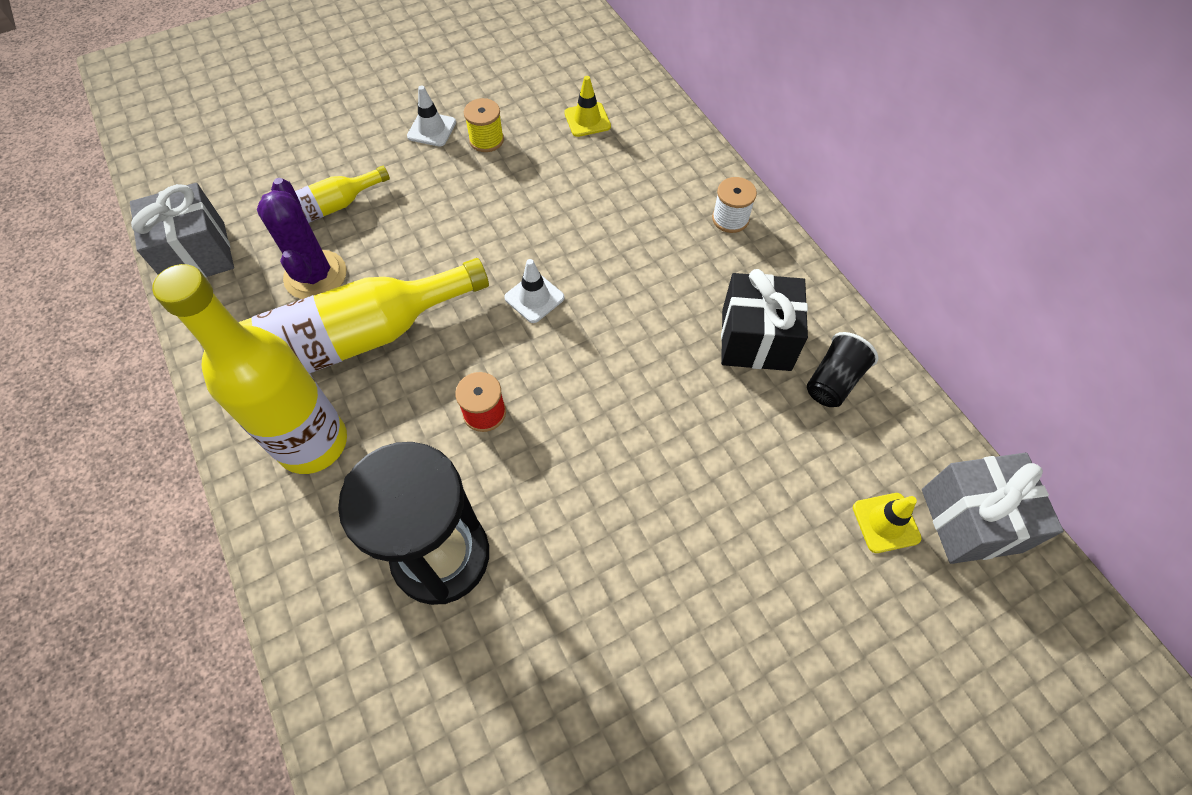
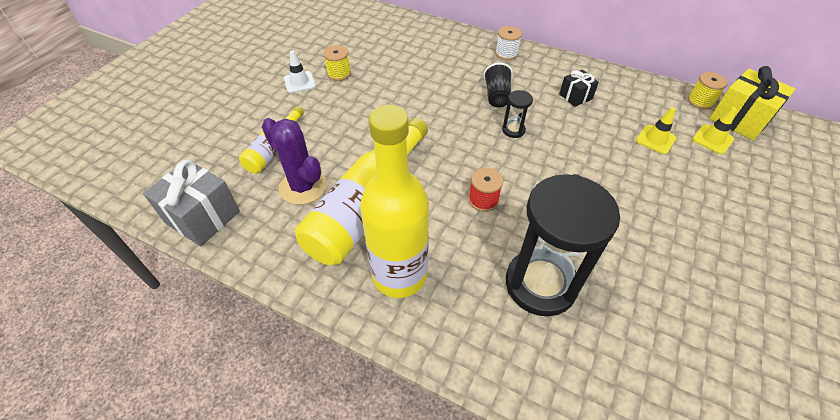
camera: 35 degrees left, 10 degrees down
(534, 298) = (448, 132): white traffic cone -> none
(587, 120) = (386, 42): yellow traffic cone -> yellow traffic cone (655, 139)
(617, 341) = (513, 130): none -> black hourglass
(756, 339) = (575, 96): black gift -> black gift, size x0.57
(833, 381) = (626, 96): black cup -> black cup (497, 96)
(942, 455) = (700, 101): none -> yellow spool
(970, 520) = (739, 119): grey gift -> yellow gift

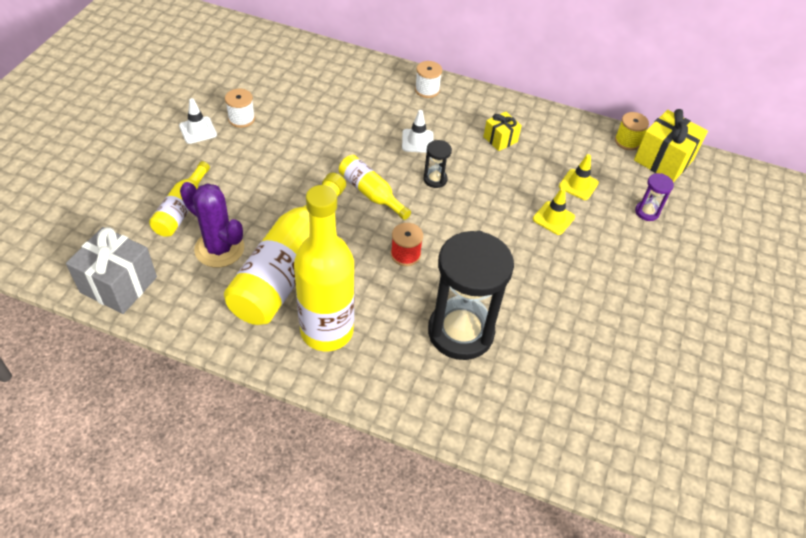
camera: 10 degrees left, 0 degrees up
(339, 74) = (241, 119): yellow spool -> white spool
(451, 140) = (371, 193): none -> yellow bottle
(497, 96) = (417, 141): black cup -> white traffic cone
(575, 96) = (500, 139): black gift -> yellow gift
(712, 139) = (634, 182): yellow traffic cone -> yellow traffic cone (553, 218)
(730, 168) = (647, 212): none -> purple hourglass

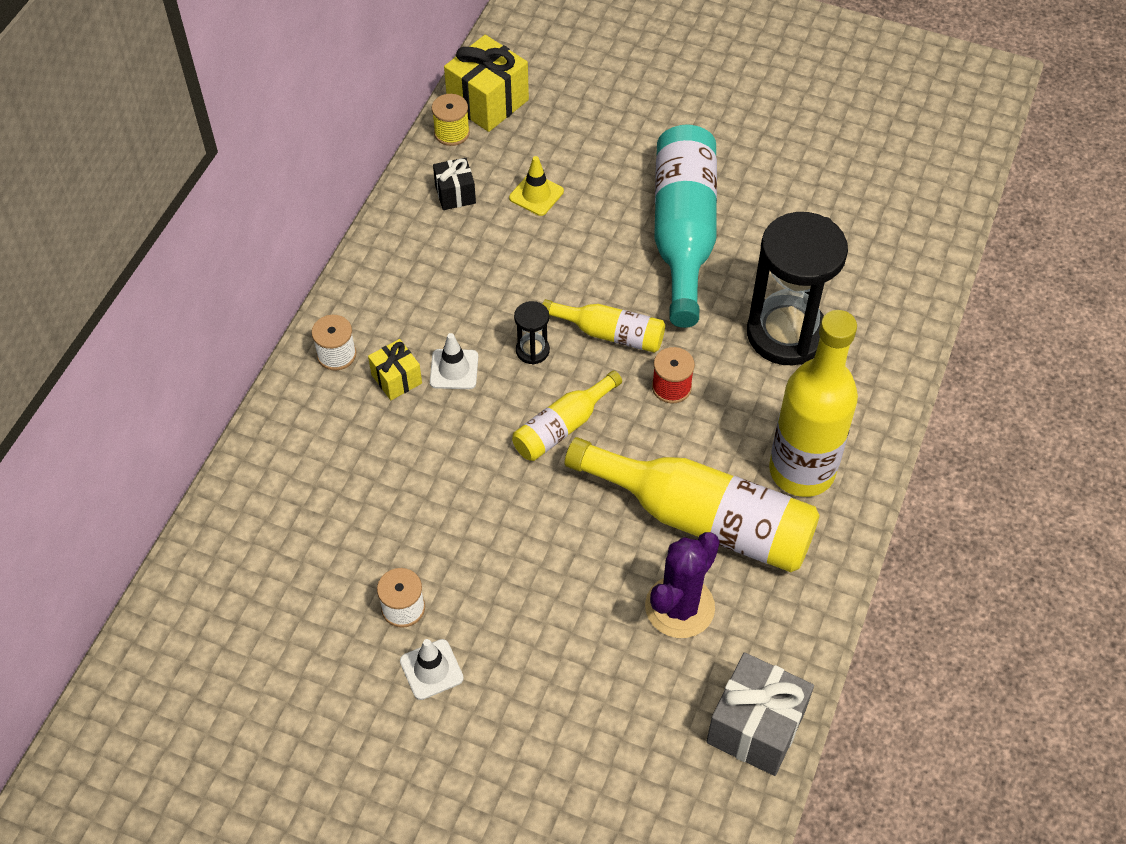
camera: 85 degrees left, 5 degrees up
(182, 209) = (607, 667): yellow bottle -> yellow bottle (610, 334)
(500, 139) = (449, 271): yellow gift -> yellow gift (396, 379)
(553, 218) = (597, 227): yellow traffic cone -> none
(557, 270) = (683, 233): none -> turquoise bottle
(569, 142) = (455, 194): none -> black gift
(647, 212) = (581, 133): purple hourglass -> none

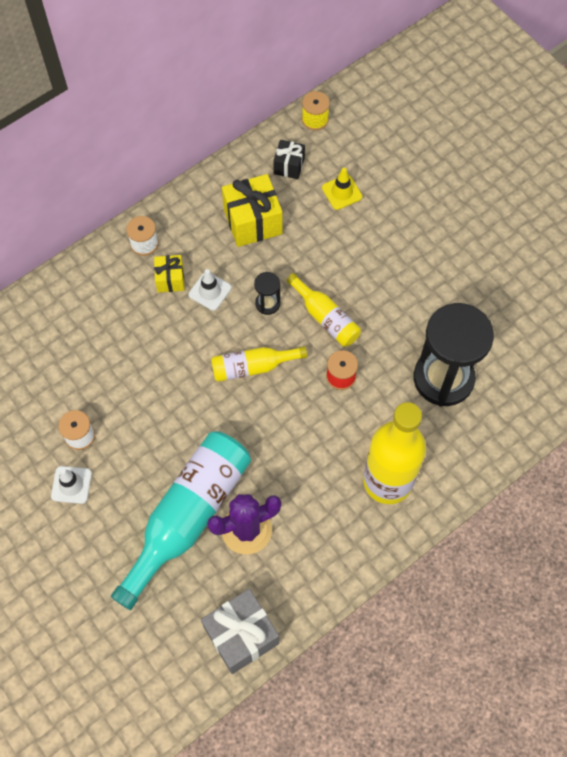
camera: 30 degrees right, 10 degrees up
(488, 102) = (353, 108): yellow gift -> yellow gift (253, 222)
(683, 233) = (422, 269): turquoise bottle -> turquoise bottle (189, 516)
(703, 520) = (300, 479): yellow bottle -> none

